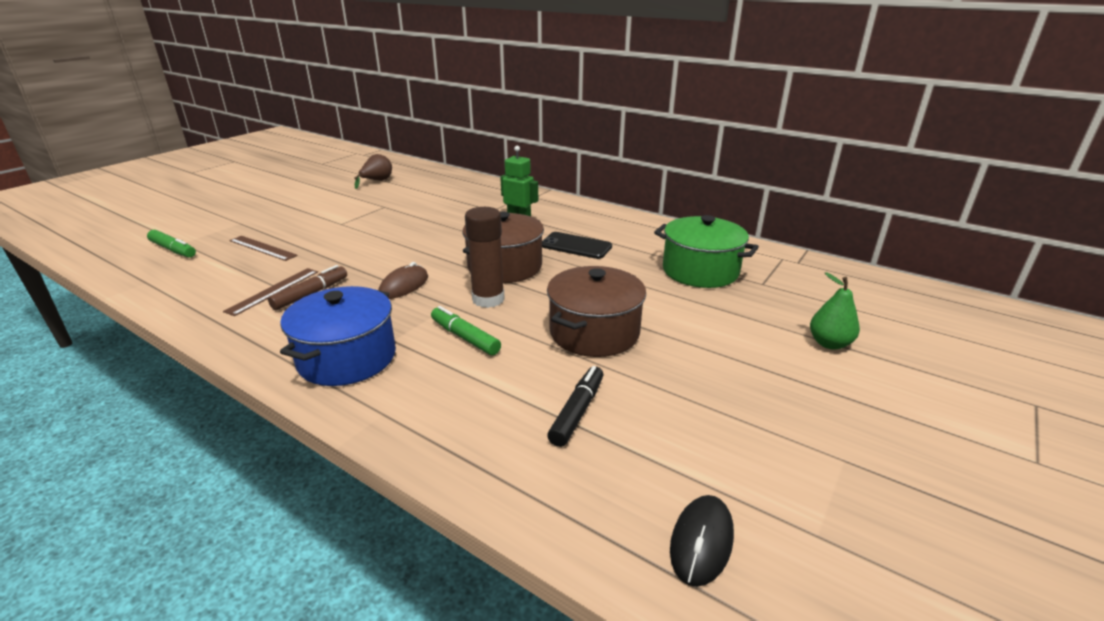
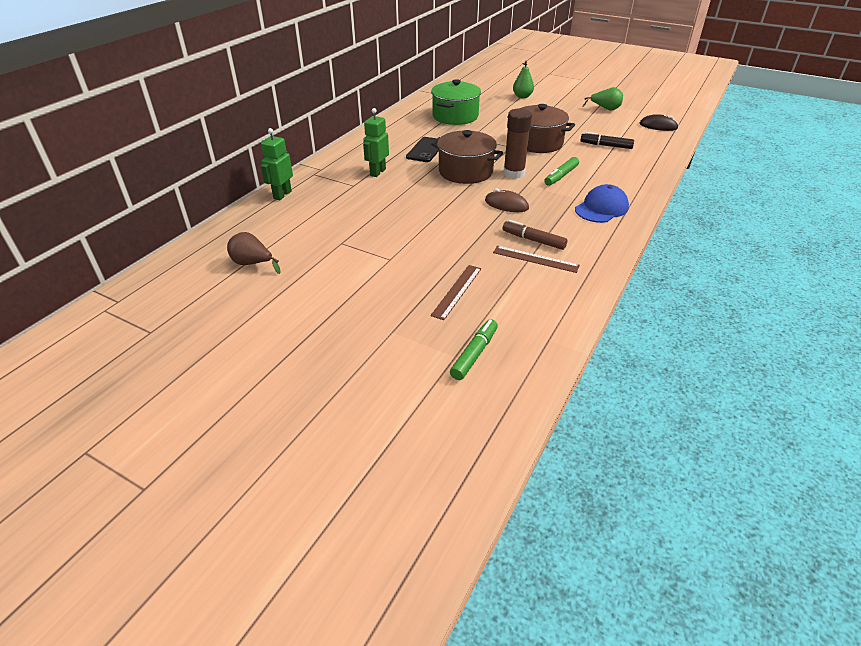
camera: 95 degrees left, 10 degrees up
(347, 358) = (601, 208): blue pot -> blue cap
(485, 185) = (282, 195): none -> green robot
(802, 458) = (605, 109): none -> green pear

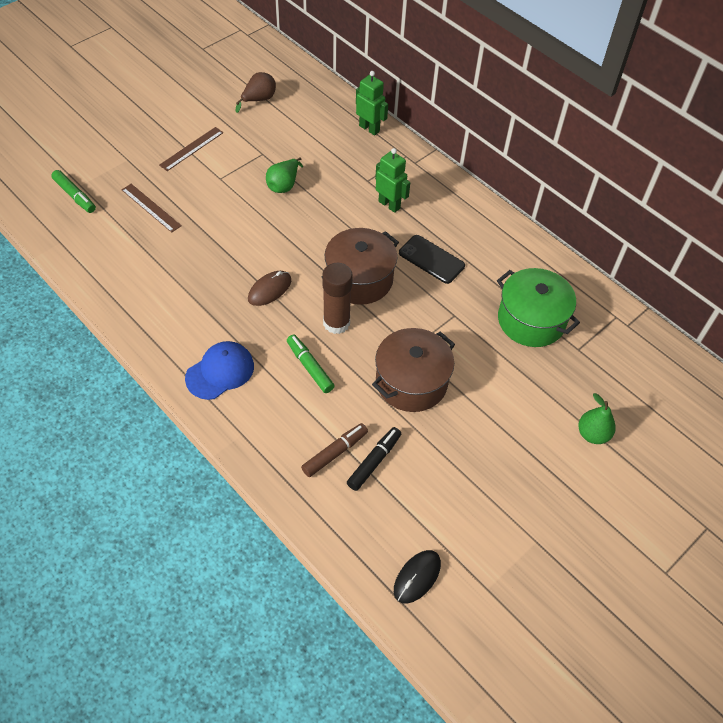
camera: 105 degrees right, 15 degrees up
(533, 240) = (193, 286): brown marker -> brown marker (335, 453)
(535, 259) = (163, 275): brown ruler -> brown ruler (191, 148)
(601, 208) = (220, 372): blue cap -> blue cap turned 105 degrees counterclockwise
(605, 109) = (509, 534): green pear -> green pear (284, 185)

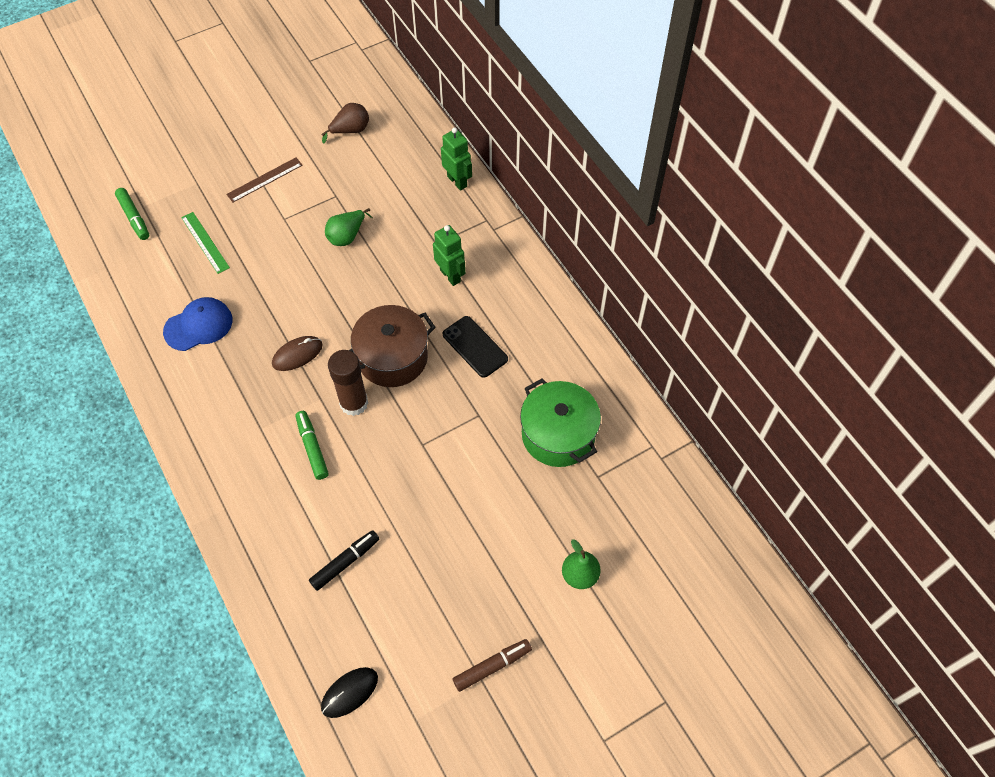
camera: 15 degrees right, 5 degrees up
(151, 207) = (205, 242): brown ruler -> green ruler
(220, 372) = (222, 437): blue cap -> blue cap (198, 325)
(335, 453) = (309, 546): brown marker -> brown marker (492, 666)
(411, 382) = (410, 482): brown pot -> none

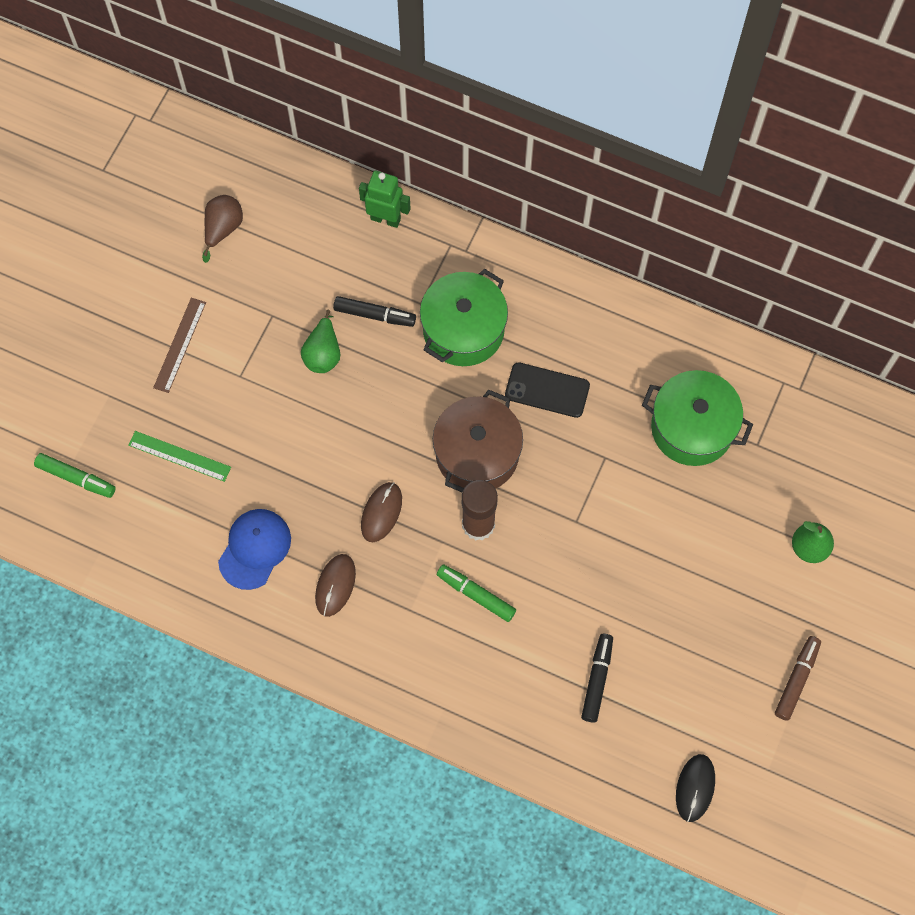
camera: 35 degrees left, 10 degrees up
(227, 381) = (335, 585): none -> brown mouse
(400, 233) = (374, 315): none -> black marker
(450, 275) = (463, 330): green robot -> green pot

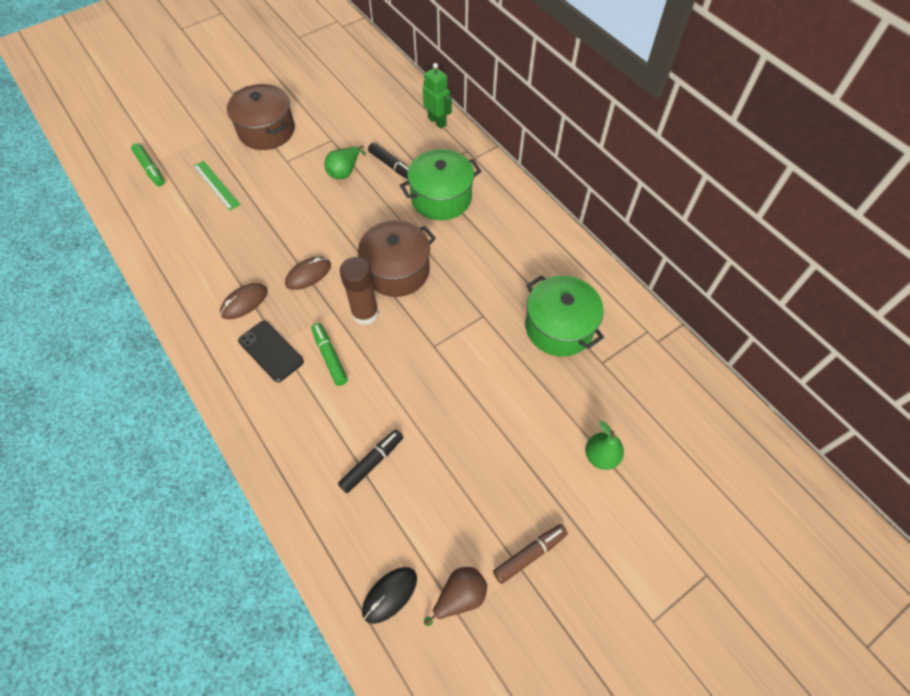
camera: 30 degrees right, 10 degrees down
(179, 345) = (267, 131): brown ruler -> brown pot
(223, 229) = (339, 88): brown pear -> brown pear (459, 596)
(254, 549) = (214, 256): blue cap -> none
(547, 390) = (471, 256): black phone -> black phone (271, 351)

